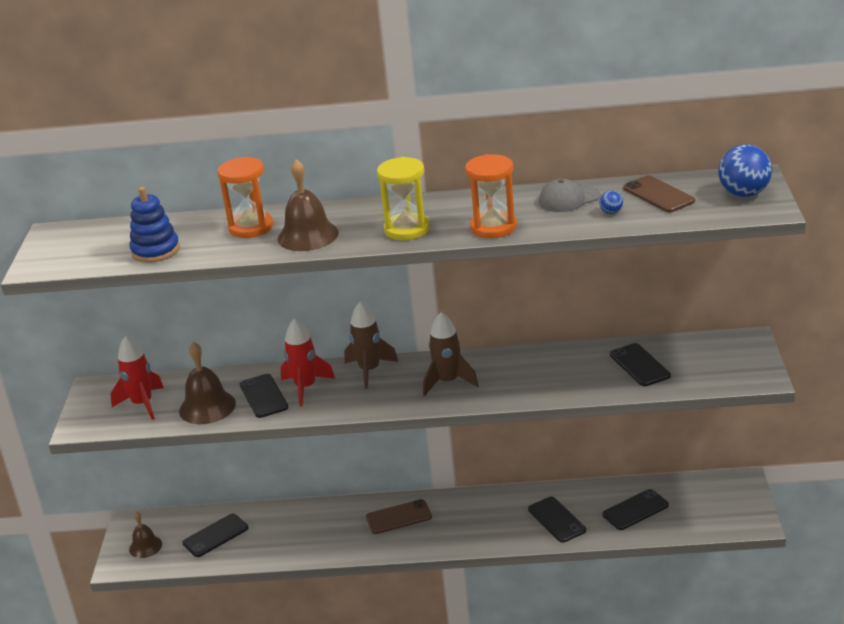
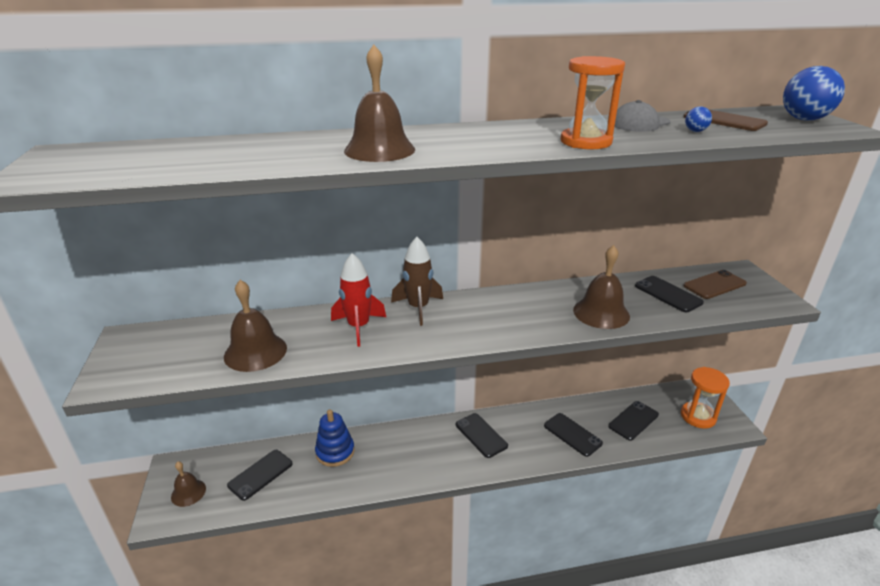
camera: 15 degrees left, 0 degrees up
(142, 404) = (181, 352): red rocket -> none
(155, 251) = (192, 164): blue stacking toy -> blue stacking toy (335, 452)
(251, 227) = (308, 145): orange hourglass -> orange hourglass (698, 416)
(263, 396) = (316, 338): black phone -> black phone (481, 435)
(398, 517) = (433, 442): brown phone -> brown phone (714, 285)
(407, 229) = (491, 144): yellow hourglass -> none
(448, 382) = (500, 316): brown rocket -> none
(553, 383) = (601, 313): none -> brown bell

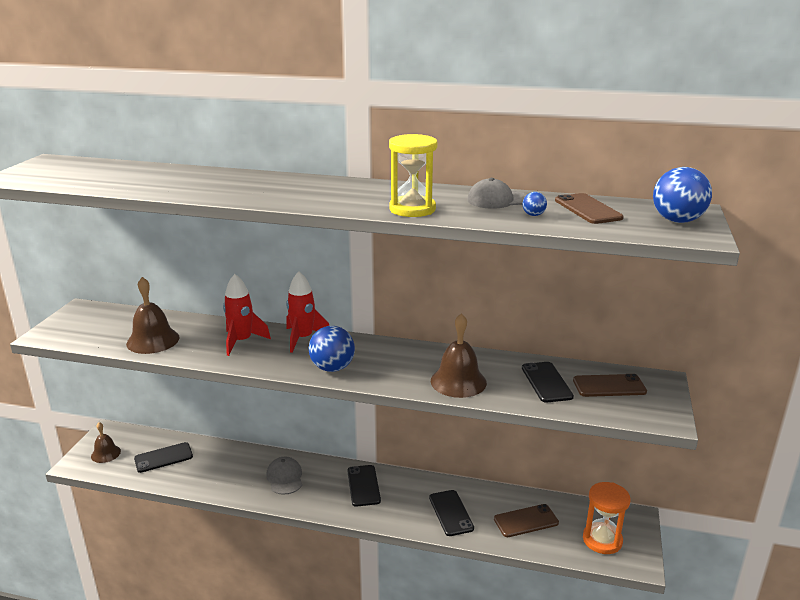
camera: 25 degrees right, 5 degrees down
(335, 452) = (231, 459): blue stacking toy -> none
(379, 150) = (243, 191): brown bell -> none
(403, 452) = (285, 478): none -> grey cap
(418, 308) = (303, 338): brown rocket -> red rocket
(478, 330) = (332, 368): none -> blue ball
(586, 142) = (412, 209): orange hourglass -> yellow hourglass
(633, 420) = (526, 521): black phone -> brown phone

